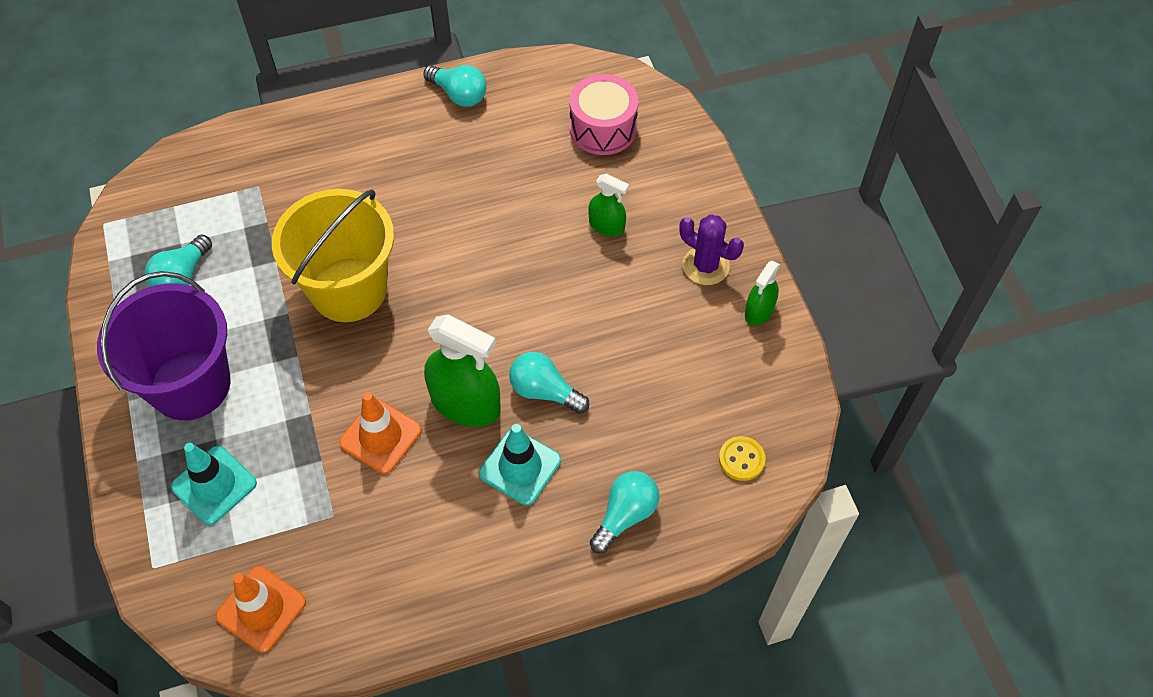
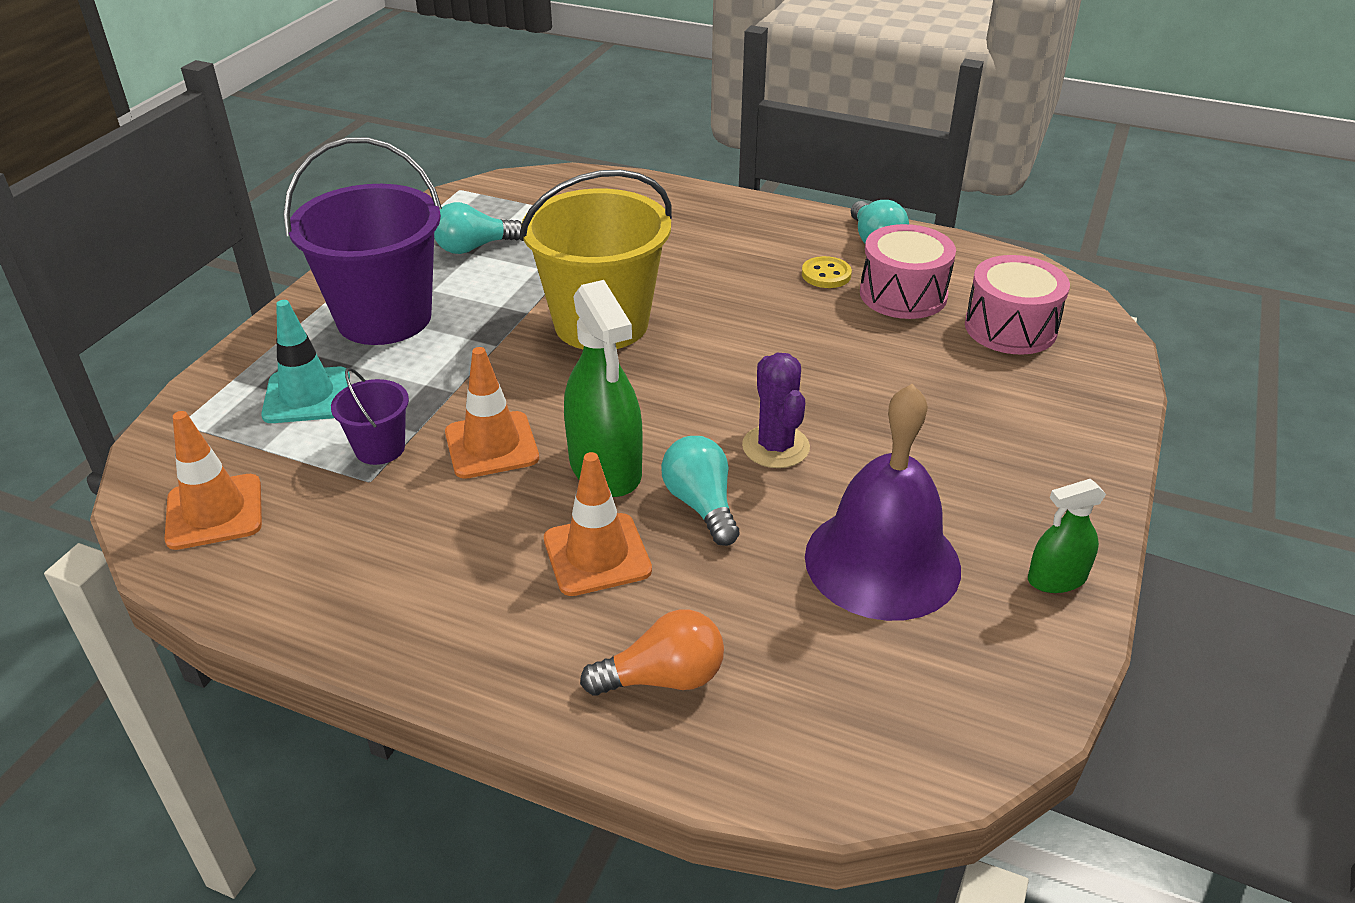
camera: 40 degrees right, 20 degrees down
(312, 489) = (380, 448): none -> purple bucket
(517, 137) = (903, 294): none -> pink drum
(520, 467) = (597, 555): turquoise traffic cone -> orange traffic cone
(606, 226) = (930, 405): green spray bottle -> none
(625, 515) = (663, 678): turquoise light bulb -> orange light bulb
(669, 361) = (882, 561): none -> purple bell
(705, 266) = (1023, 499): purple cactus -> purple cactus (775, 447)
(741, 459) = (878, 718): yellow button -> yellow button (826, 274)

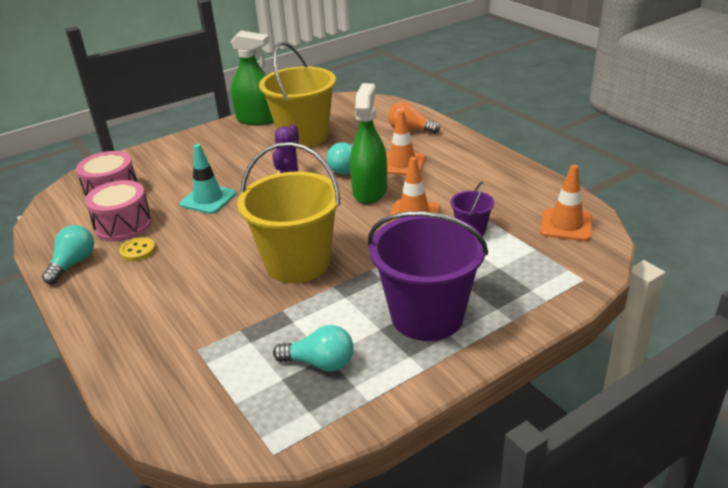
camera: 145 degrees left, 5 degrees down
(307, 396) = (501, 273): turquoise traffic cone -> turquoise traffic cone (208, 199)
(882, 561) = (303, 136): purple bell -> yellow bucket
(1056, 579) = (257, 119): green spray bottle -> green spray bottle, size x1.82

